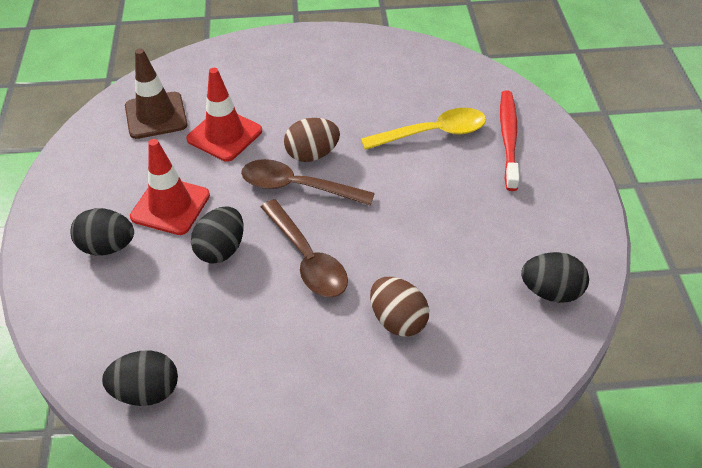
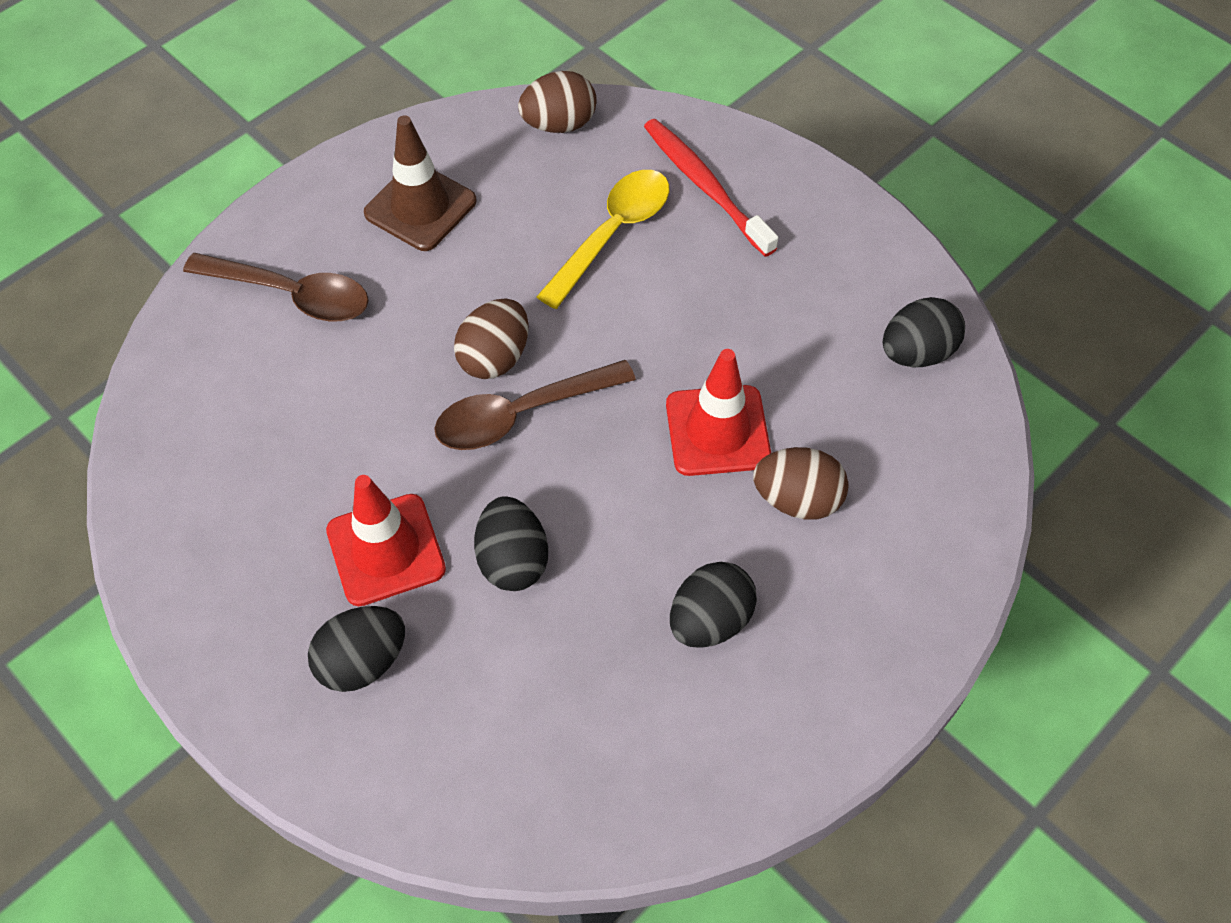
camera: 40 degrees left, 10 degrees up
(147, 391) = (610, 793): black egg -> black egg (710, 620)
(156, 115) = (222, 438): brown traffic cone -> brown traffic cone (420, 207)
(224, 135) = (351, 404): red traffic cone -> red traffic cone (717, 431)
(307, 259) = (627, 498): brown spoon -> brown spoon (292, 294)
(457, 70) = (559, 124): none -> brown egg

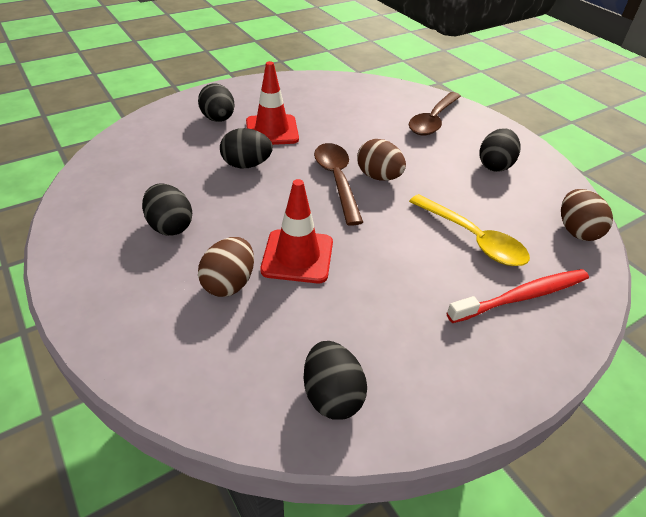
camera: 100 degrees right, 15 degrees down
(420, 207) = (494, 165): brown traffic cone -> black egg

